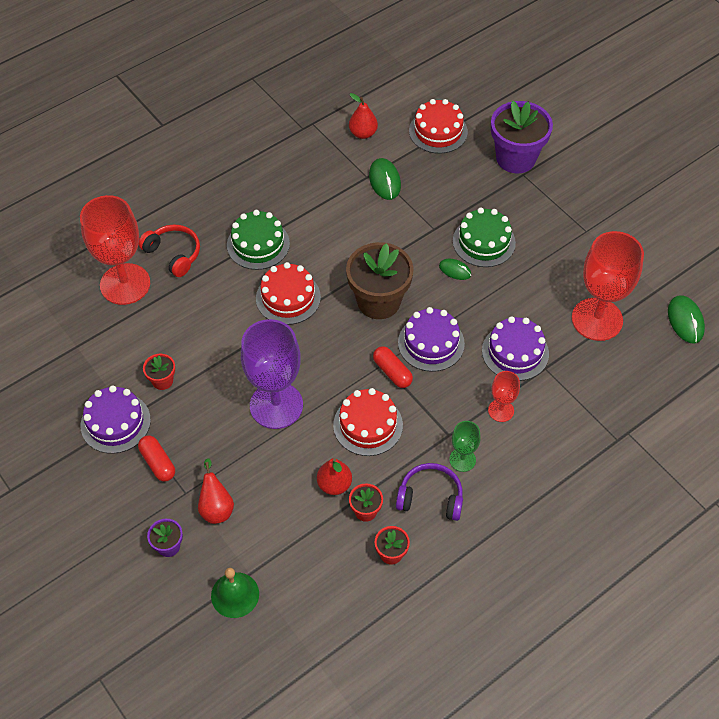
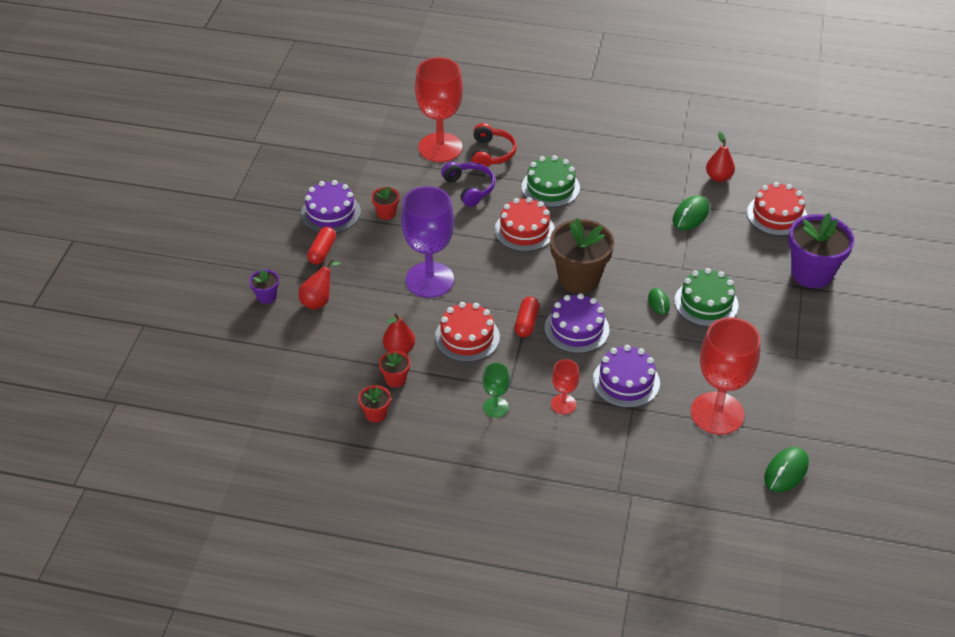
camera: 50 degrees right, 10 degrees down
(235, 594) = (263, 352): green bell -> none
(430, 497) = (444, 408): purple headphones -> purple headphones (469, 188)

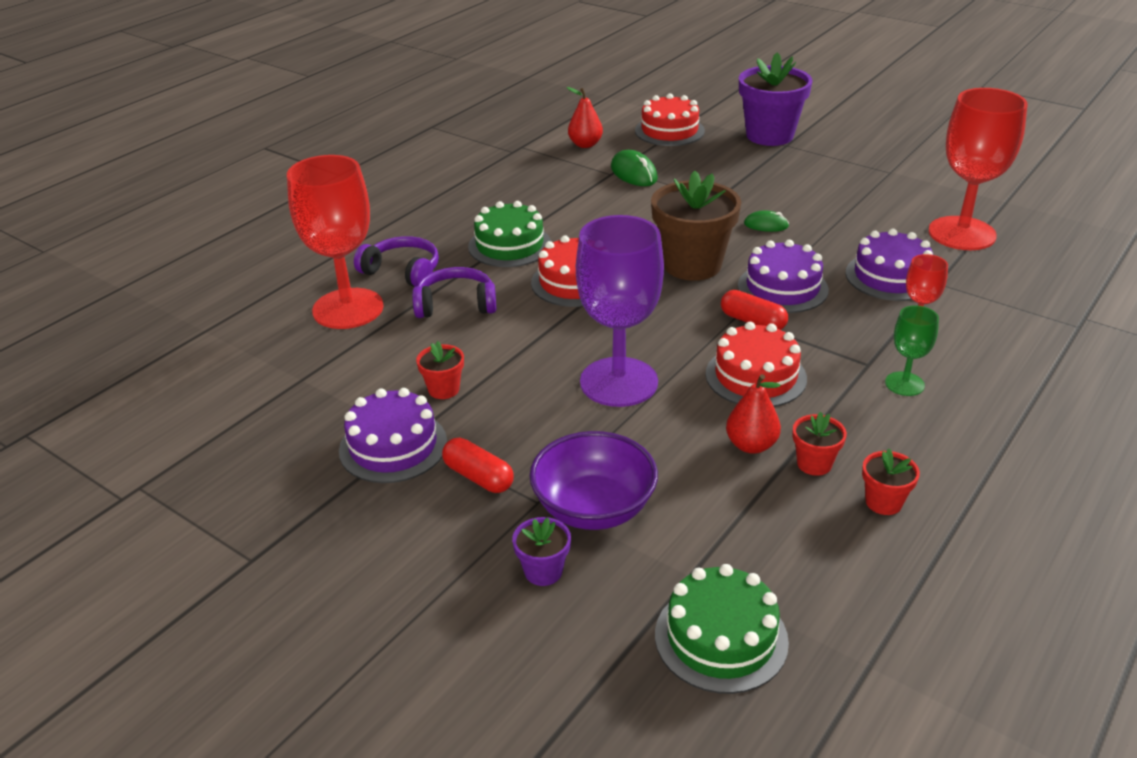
camera: 65 degrees left, 10 degrees down
(318, 301) = (594, 508): red pear -> purple bowl
(491, 153) = (402, 272): red headphones -> purple headphones
(706, 303) = (782, 198): green cake -> green cake (721, 638)
(786, 471) = (1060, 217): green mouse -> none

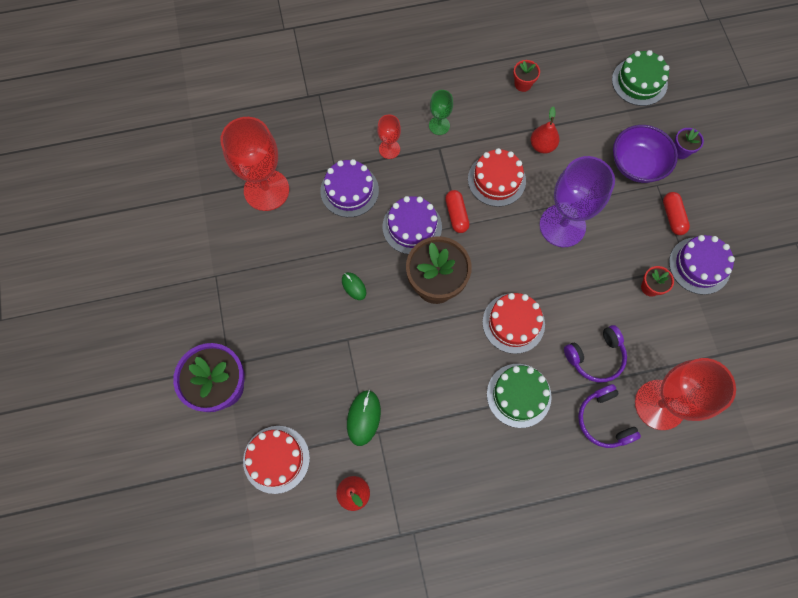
camera: 140 degrees left, 35 degrees up
(456, 304) = (595, 357): purple headphones -> purple headphones turned 60 degrees counterclockwise
(814, 464) = (527, 118): red flower pot -> none

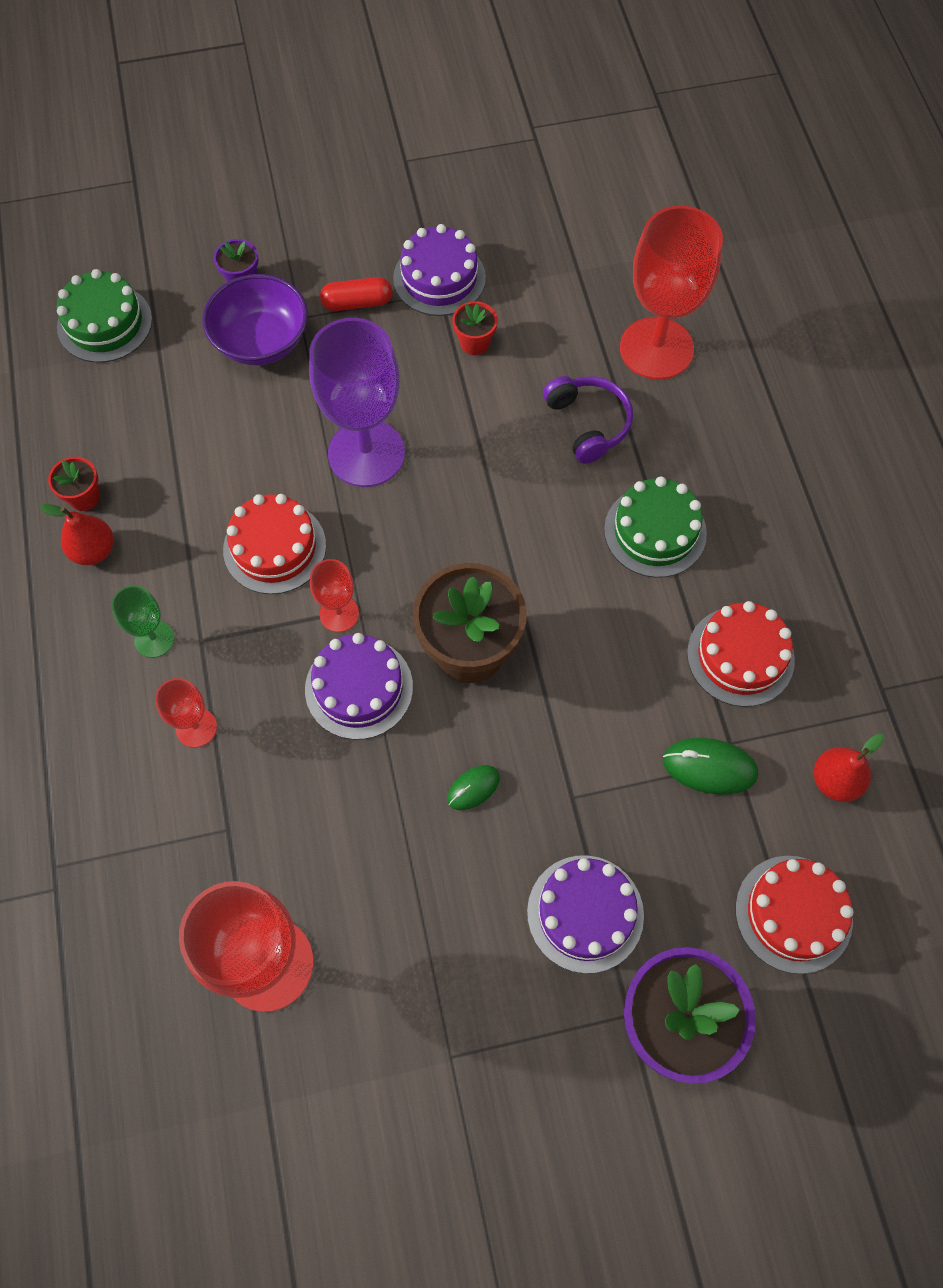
camera: 90 degrees left, 5 degrees down
(349, 190) = (278, 800): purple cake -> purple cake (585, 913)
(456, 215) = (339, 614): red capsule -> red goblet
(513, 323) = (536, 533): red cake -> red cake (740, 656)
(542, 146) = (213, 474): red pear -> red pear (94, 550)
(604, 420) = (685, 420): purple headphones -> none

